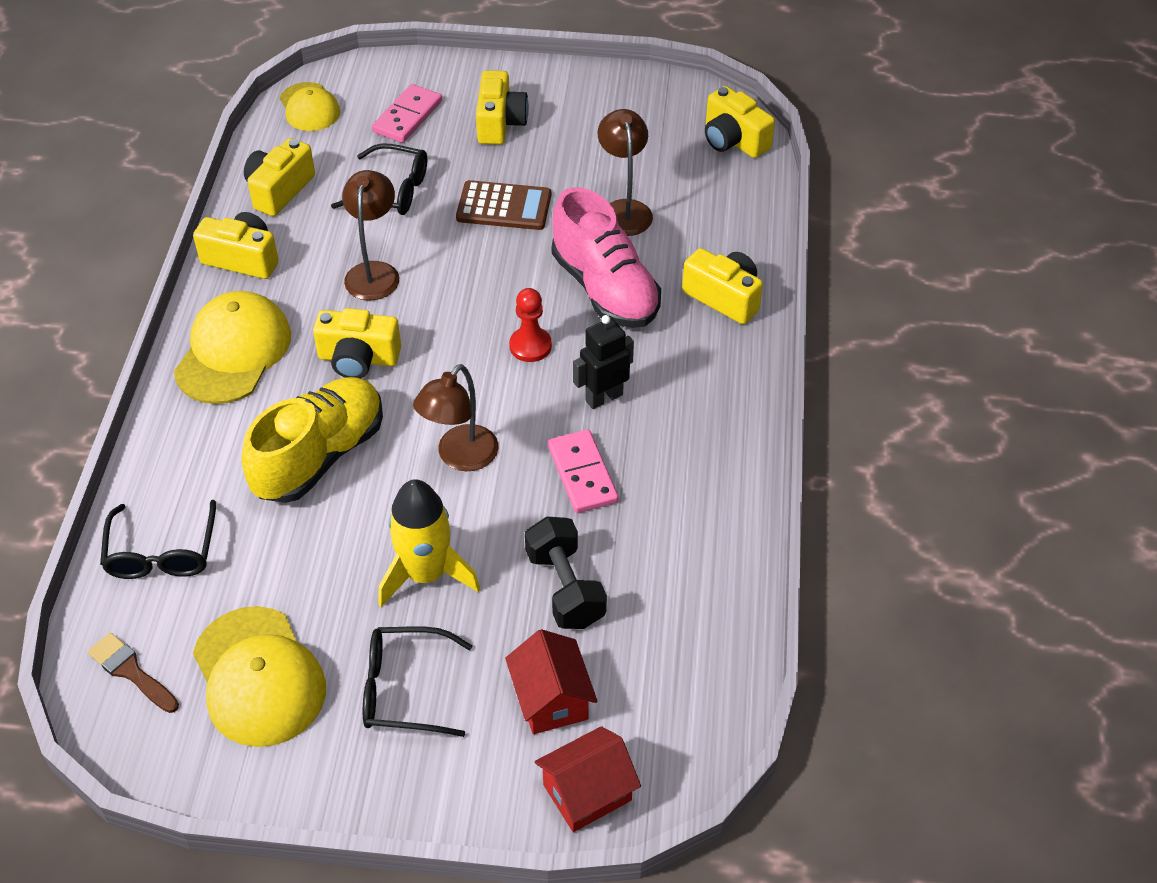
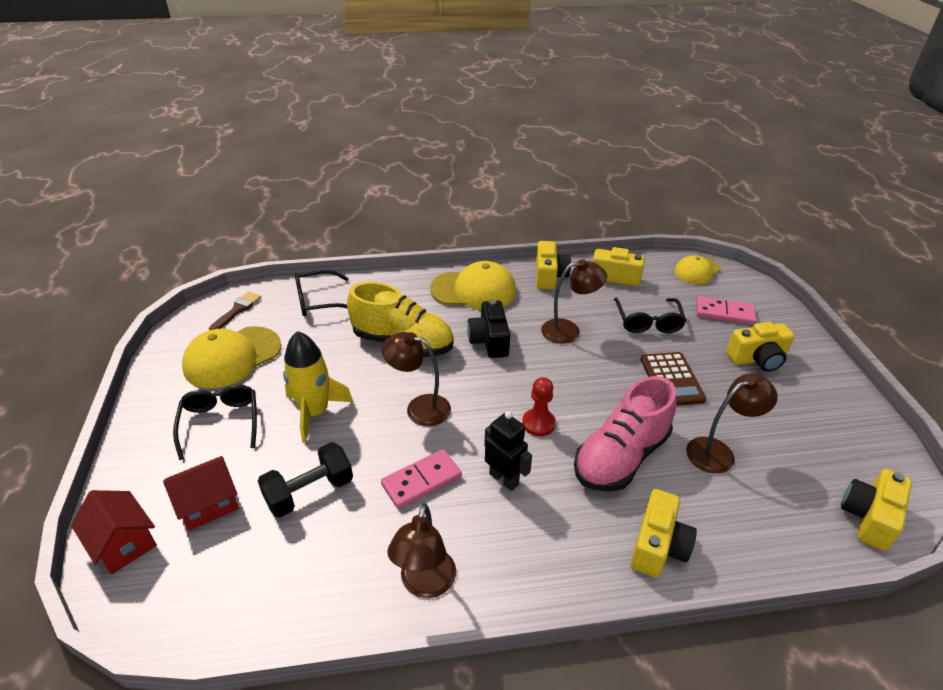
camera: 75 degrees right, 10 degrees down
(358, 359) = (489, 341): yellow camera -> black camera
(720, 492) = (425, 584): none -> brown lamp

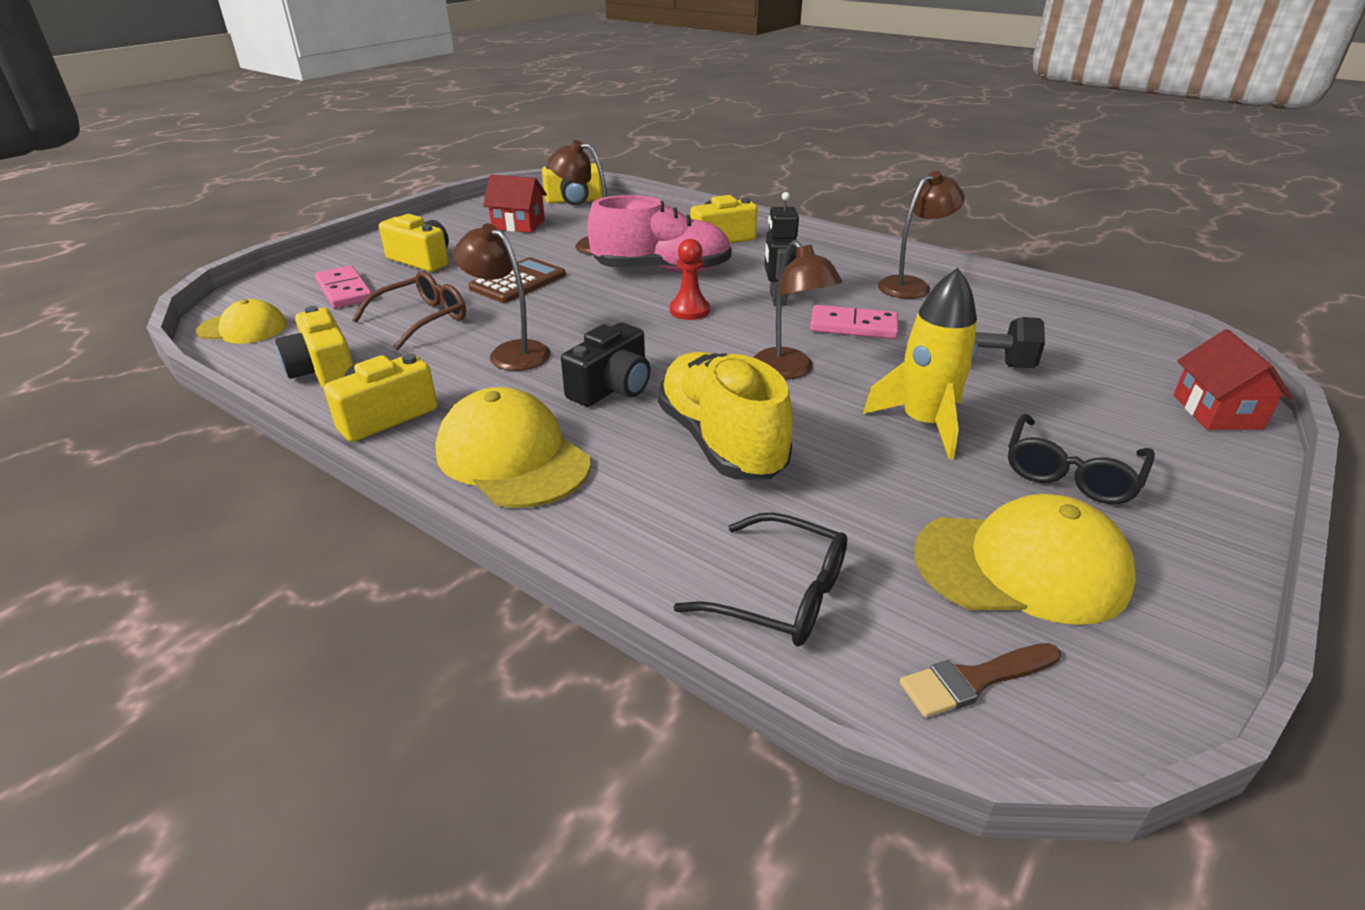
camera: 135 degrees left, 5 degrees down
(208, 504) = (1104, 401): red house -> red house (518, 224)
(648, 322) = (422, 319): black glasses -> brown glasses

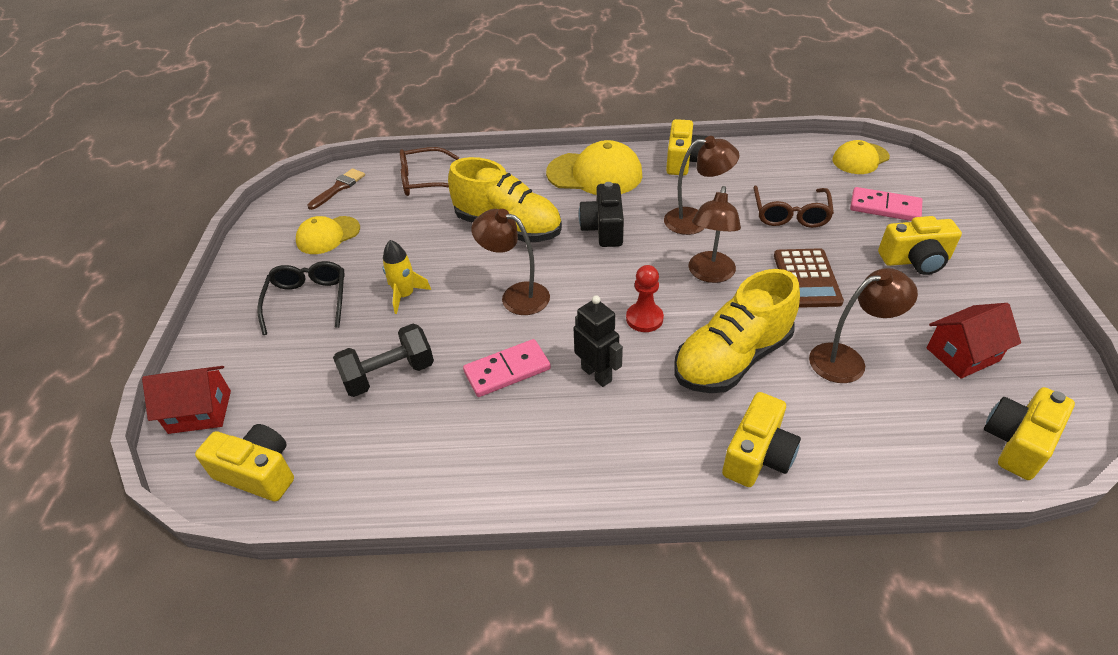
camera: 145 degrees right, 10 degrees up
(324, 371) = (760, 163): yellow camera -> yellow camera (258, 473)
(662, 270) = (732, 359): pink shoe -> yellow shoe
(780, 595) = (424, 180): black glasses -> brown glasses
(911, 285) = (495, 474): brown lamp -> brown lamp (709, 274)
(924, 423) = (405, 295): yellow rocket -> yellow rocket, size x0.63
(1022, 566) = (328, 235): yellow cap -> yellow cap, size x0.62
(1217, 412) = (200, 412): red house -> red house turned 60 degrees counterclockwise

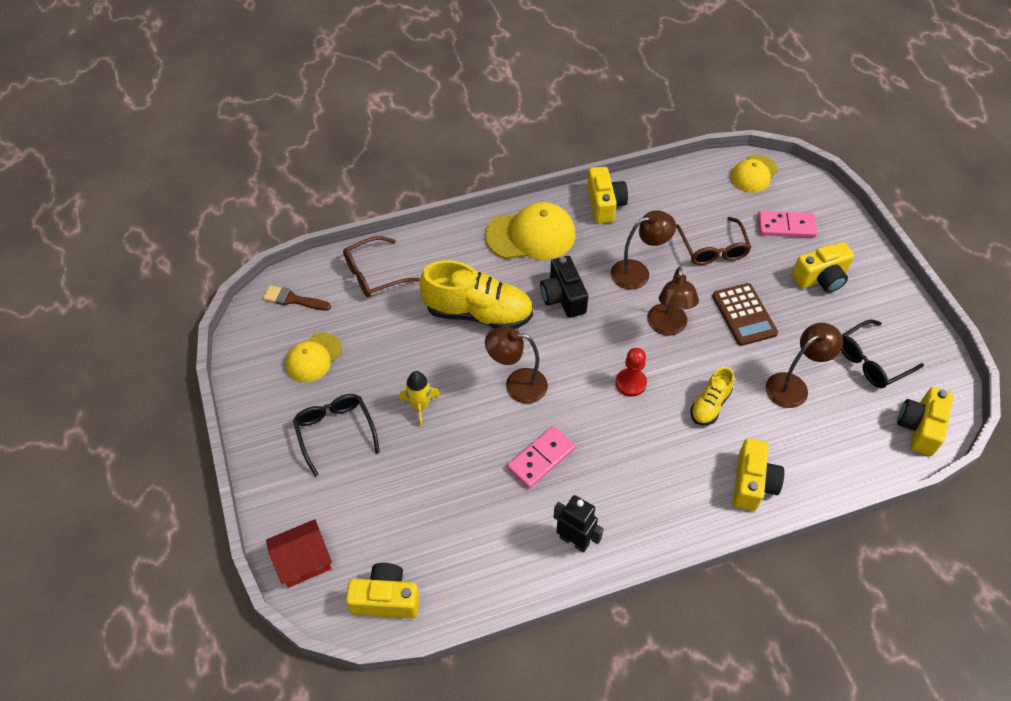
camera: 20 degrees left, 10 degrees up
(339, 188) = (293, 299): brown brush -> brown brush turned 90 degrees counterclockwise
(389, 374) = (446, 486): black dumbbell -> none
(597, 374) = (613, 444): black robot -> black robot (574, 540)
(732, 359) = (710, 405): yellow shoe -> yellow shoe, size x0.53
(962, 354) = (871, 361): red house -> black glasses

